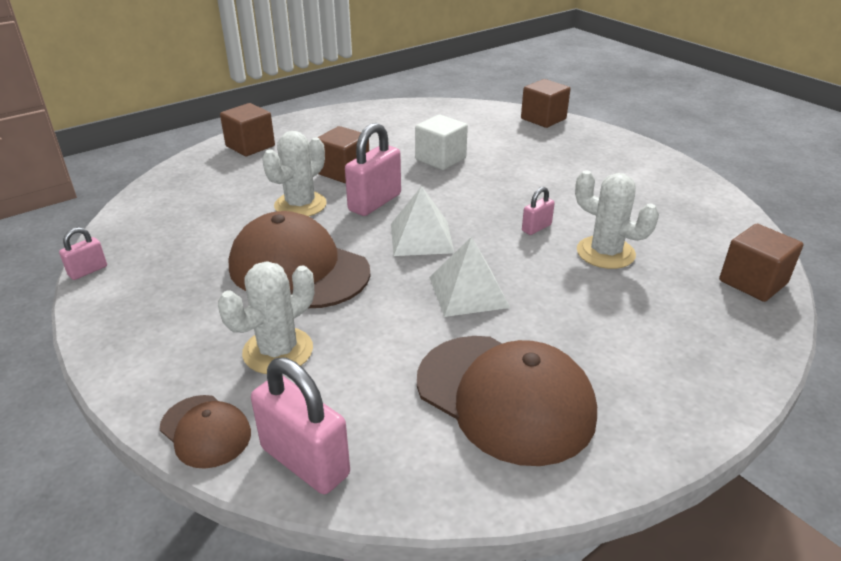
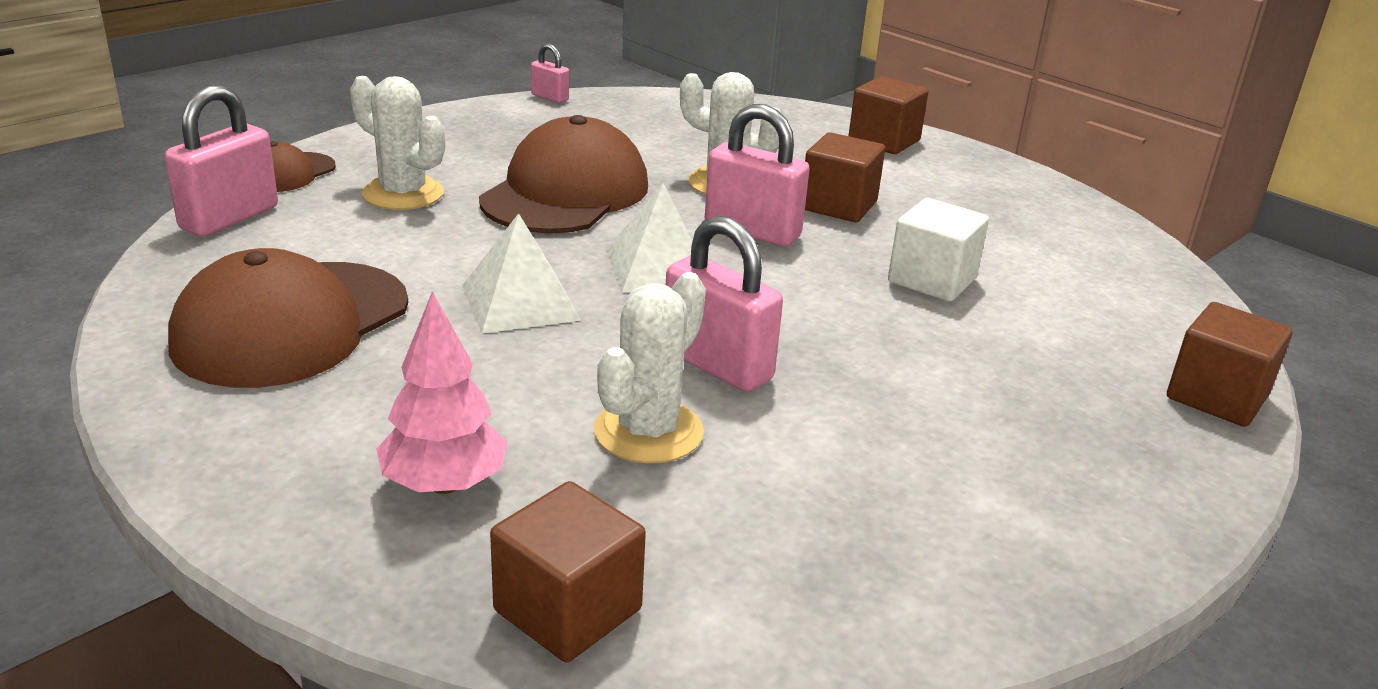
camera: 80 degrees right, 5 degrees down
(536, 228) = (717, 365): pink padlock -> pink padlock, size x1.93
(674, 319) = (444, 484): none -> pink tree

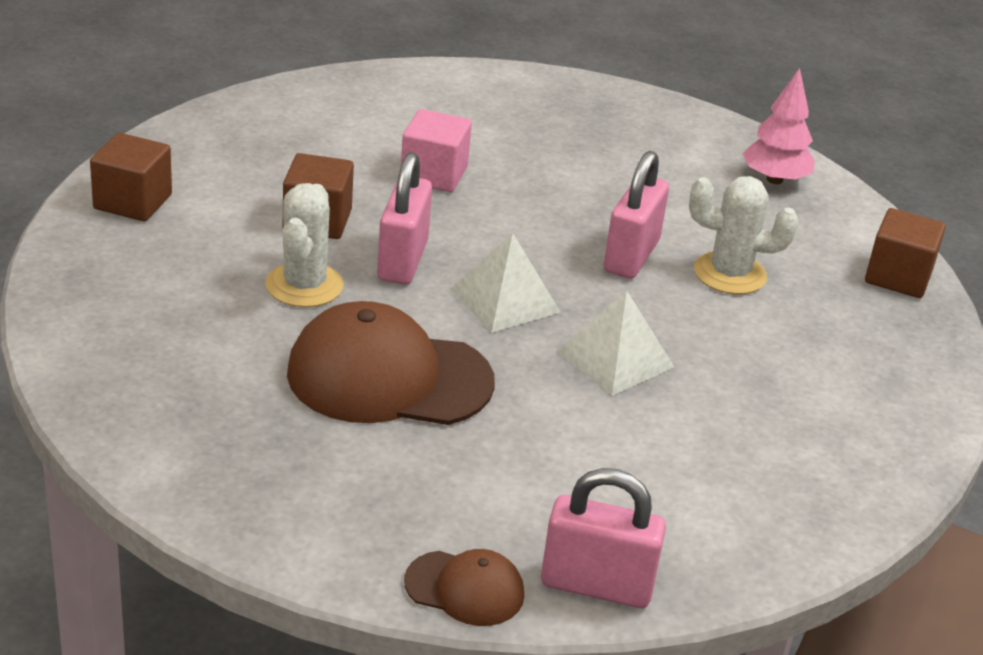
camera: 110 degrees left, 5 degrees up
(292, 324) = (740, 467): brown cap -> none
(403, 194) = (460, 483): white cactus -> none
(444, 484) = (847, 340): pink tree -> pink tree (774, 179)
(550, 97) = (104, 447): pink padlock -> none
(932, 280) = (433, 174): white cube -> pink cube
(1216, 397) = (521, 81): brown cube -> none

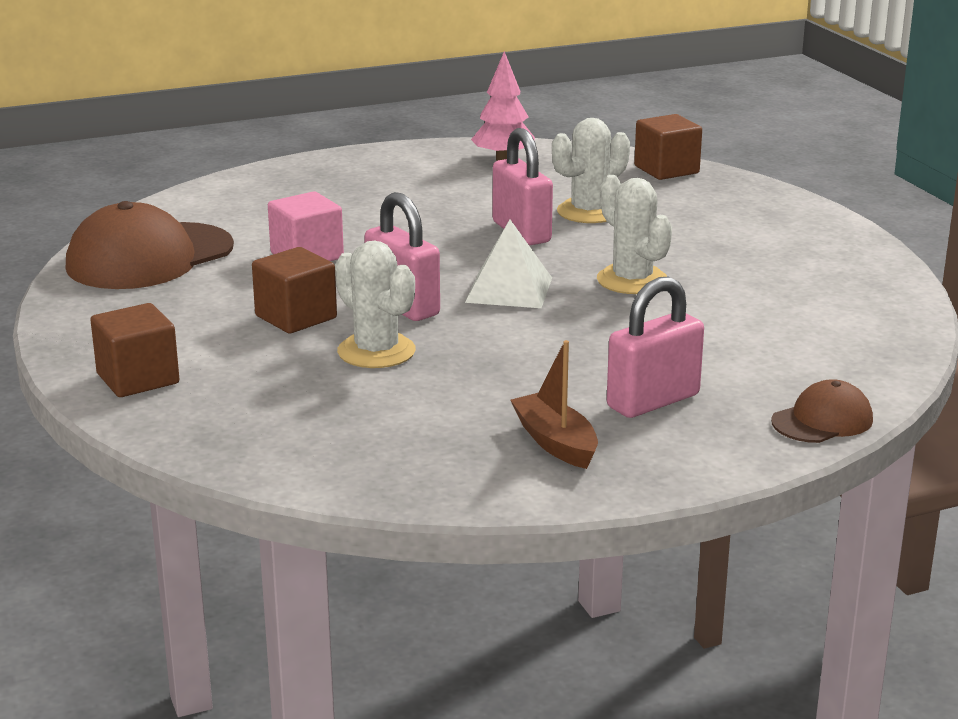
camera: 45 degrees left, 10 degrees down
(249, 446) = (555, 442): none -> brown boat
(389, 377) = (543, 361): brown cap -> brown cap (149, 257)
(596, 585) = (869, 376): pink padlock -> pink padlock (653, 401)
(615, 359) = (632, 280): white pyramid -> white cactus

